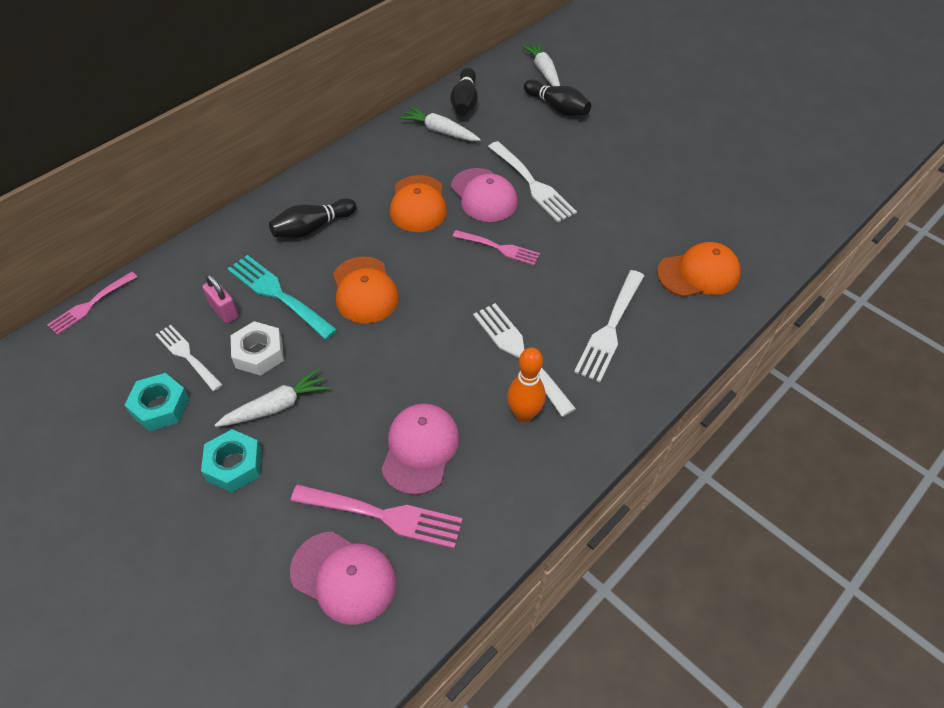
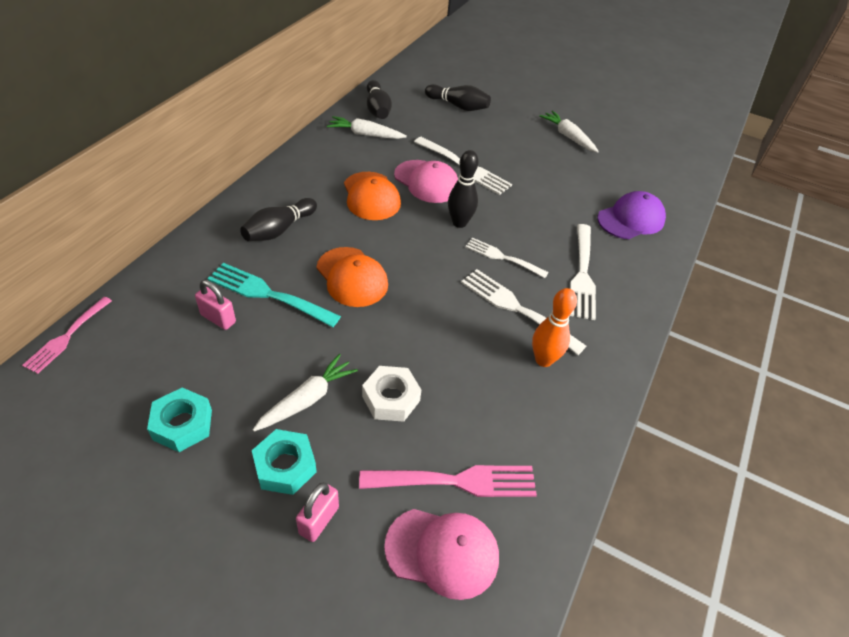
camera: 20 degrees left, 5 degrees down
(187, 355) = (194, 368): white fork -> white fork (502, 257)
(245, 521) = (319, 520): none -> pink padlock
(259, 353) = (270, 352): white nut -> white nut (391, 398)
(420, 449) = (464, 410): pink cap -> none
(499, 248) = (459, 223): pink fork -> black bowling pin
(543, 71) = (434, 79): white carrot -> white carrot (568, 136)
(698, 273) = (631, 219): orange cap -> purple cap

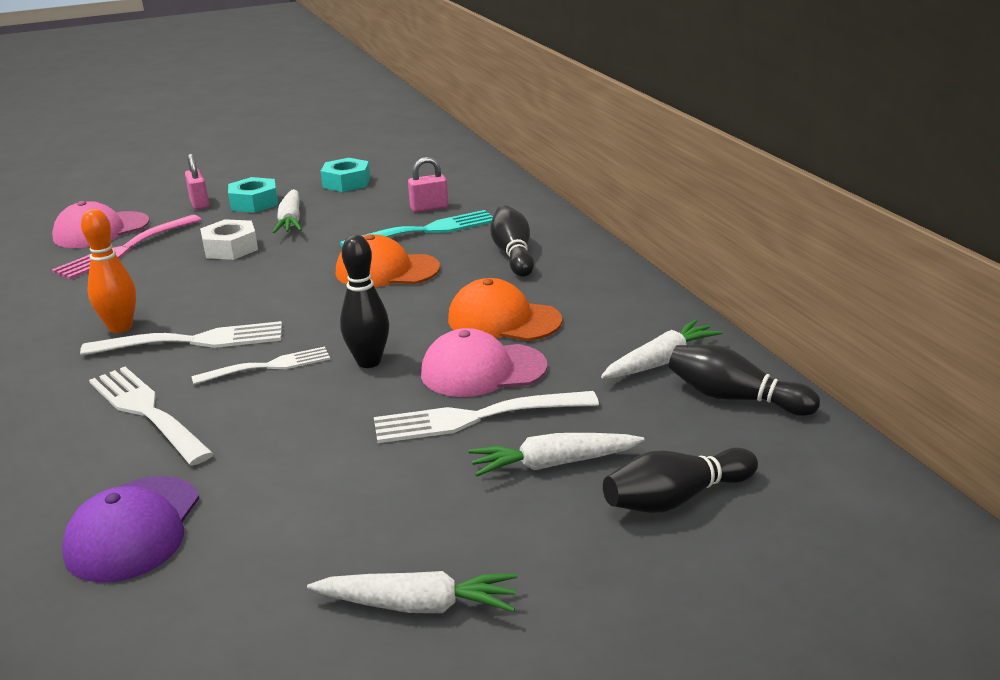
camera: 135 degrees right, 20 degrees down
(67, 337) = (491, 163): pink fork -> none
(470, 137) = (553, 464): none -> white carrot

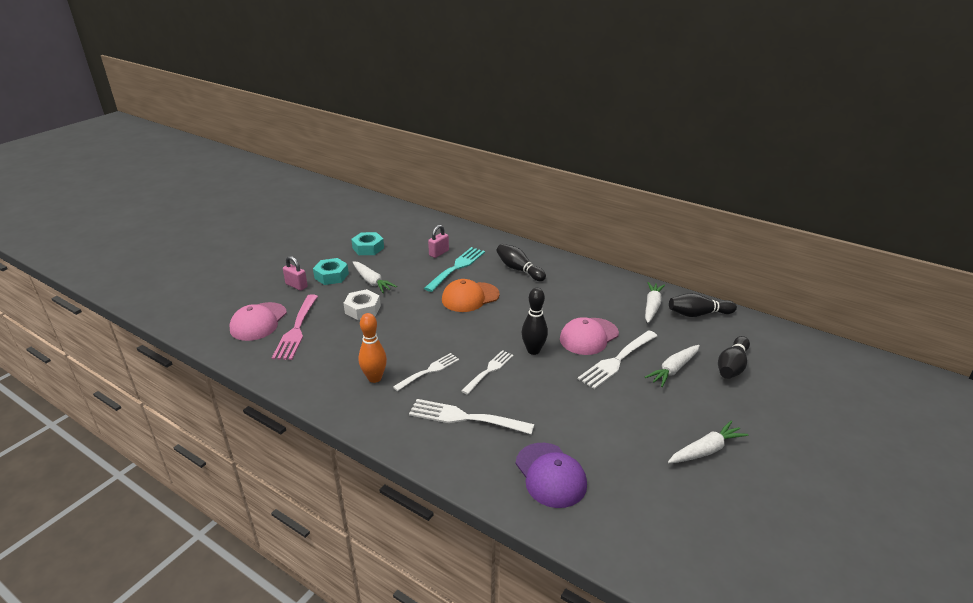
camera: 35 degrees left, 5 degrees up
(194, 341) = (429, 371): white fork -> white fork, size x0.66
(503, 320) = (562, 307): orange cap -> none

